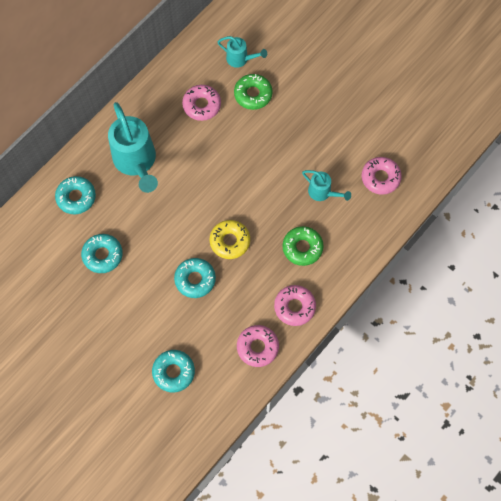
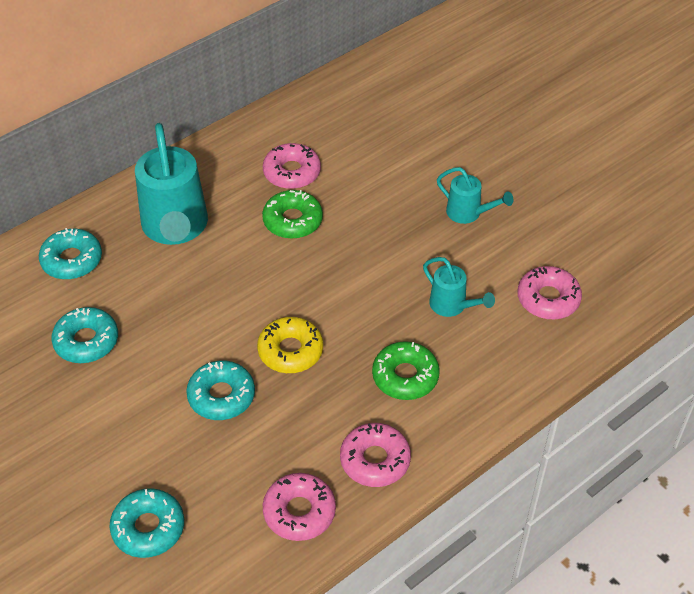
camera: 10 degrees right, 20 degrees down
(240, 59) = (361, 126): turquoise watering can -> turquoise watering can (468, 213)
(253, 94) = (371, 169): green donut -> green donut (292, 220)

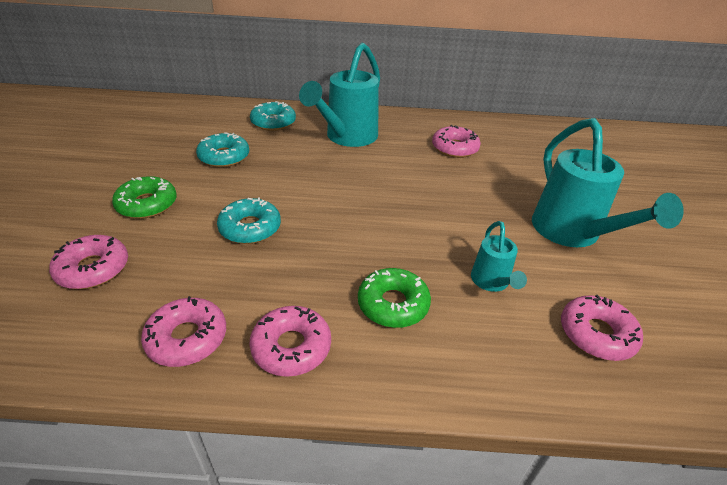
camera: 40 degrees right, 10 degrees down
(148, 528) = (93, 269): turquoise donut -> pink donut
(290, 351) = (329, 232): yellow donut -> none
(292, 220) = (425, 169): green donut -> green donut (147, 204)
(468, 213) = (571, 233): turquoise watering can -> turquoise watering can, size x1.96

